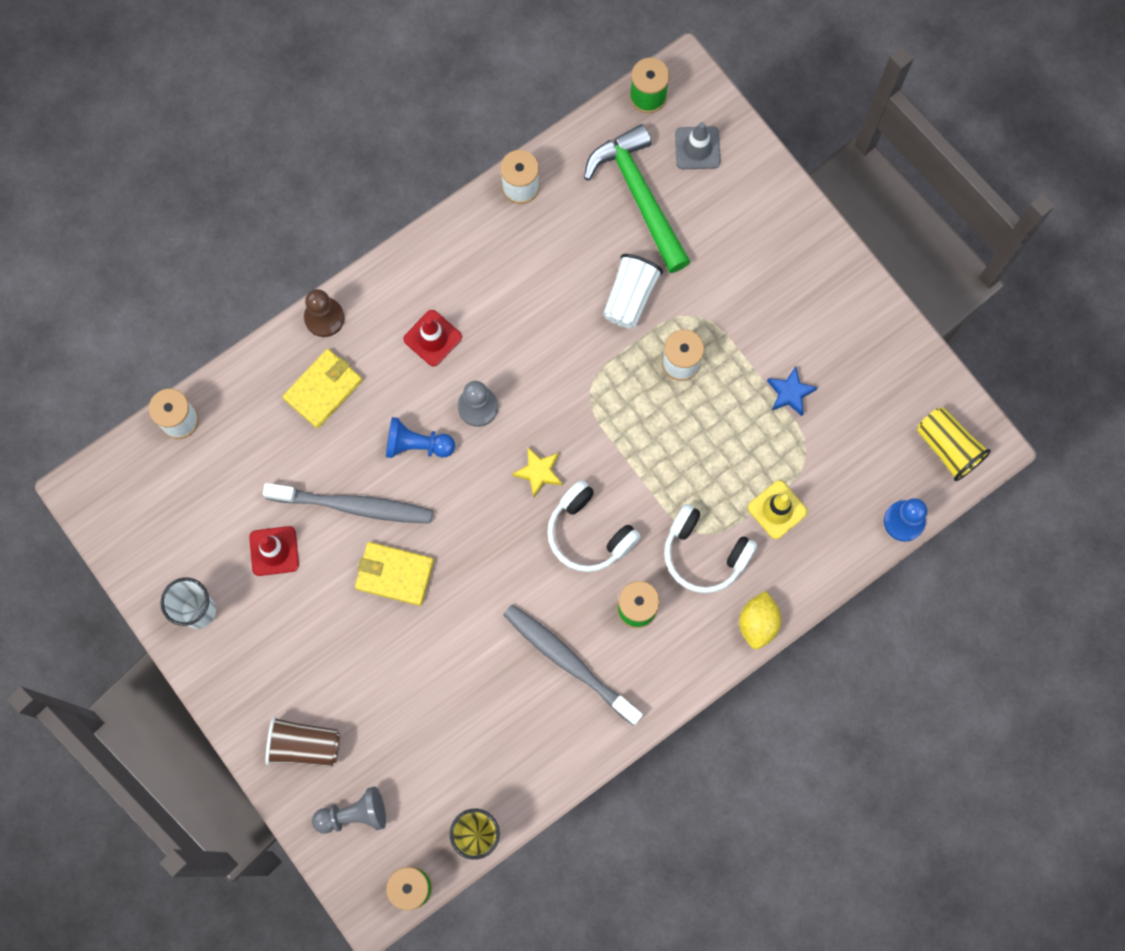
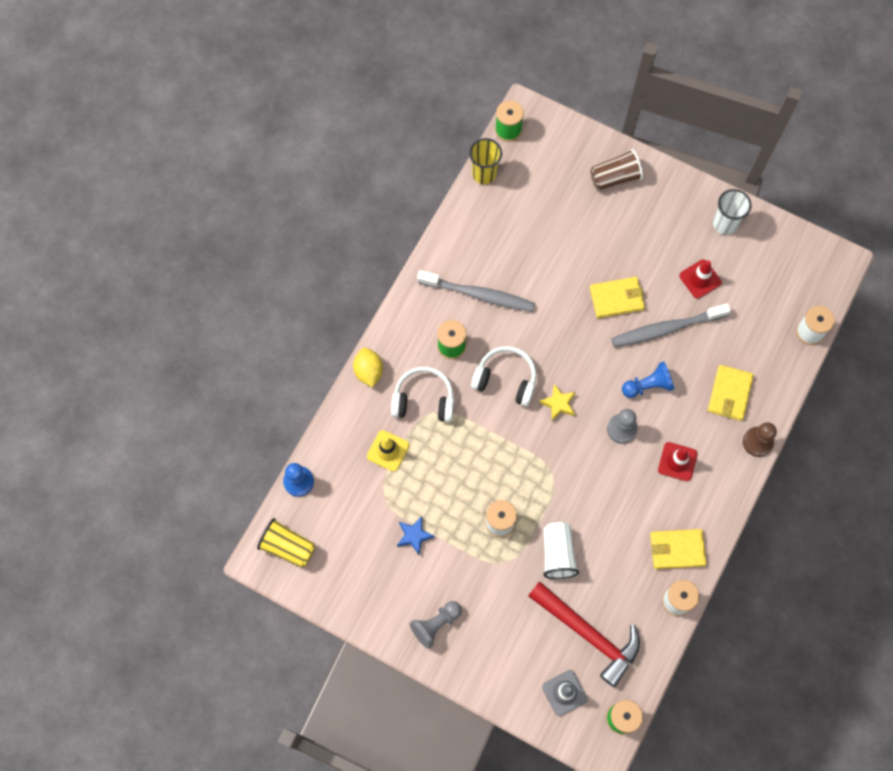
camera: 155 degrees right, 5 degrees down
(354, 814) = (564, 153): grey pawn -> grey pawn (436, 624)
(489, 240) = (677, 549): none -> yellow wallet
(639, 196) = (588, 634): green hammer -> red hammer

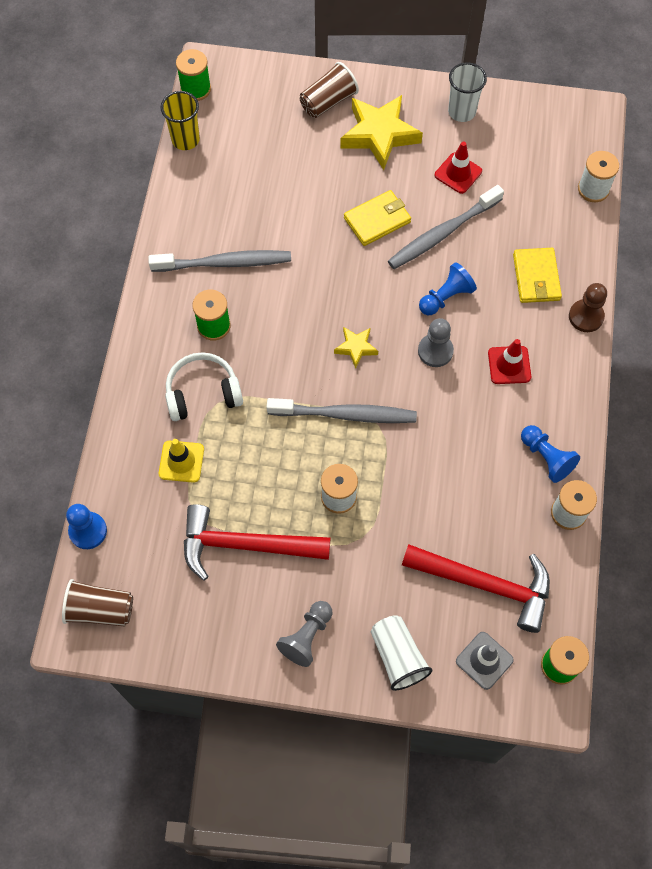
camera: 20 degrees left, 5 degrees down
(288, 547) = (100, 609): yellow cup -> brown cup
(368, 371) = (128, 383): yellow lemon -> none
(414, 535) = (245, 545): blue star -> red hammer
(505, 379) = (287, 341): white headphones -> none
(529, 457) = (345, 414): none -> grey toothbrush
(557, 554) = (416, 508): white cup -> white cup (398, 656)
(647, 222) = (379, 134): none -> yellow star
(677, 549) = (546, 458): yellow wallet -> blue pawn

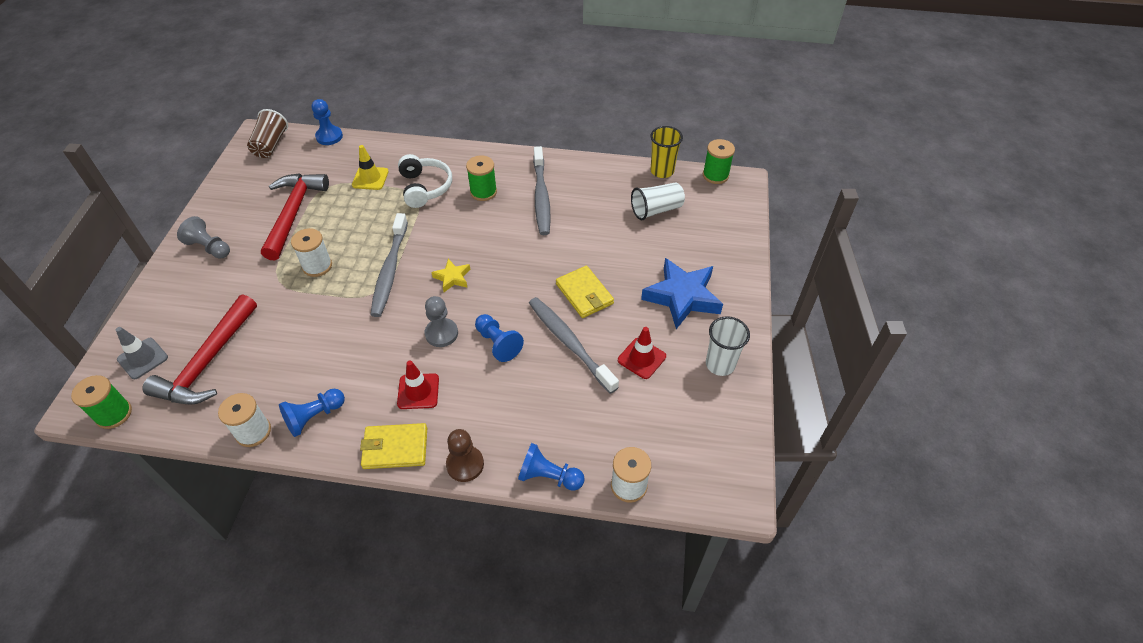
camera: 90 degrees right, 15 degrees down
(328, 102) = (716, 260): brown cup -> none
(379, 134) = (682, 297): yellow star -> blue star
(398, 656) = (171, 301): white cup -> white cup (656, 210)
(536, 277) = (515, 421): yellow wallet -> yellow wallet (395, 448)
(591, 249) = (549, 476): none -> blue pawn

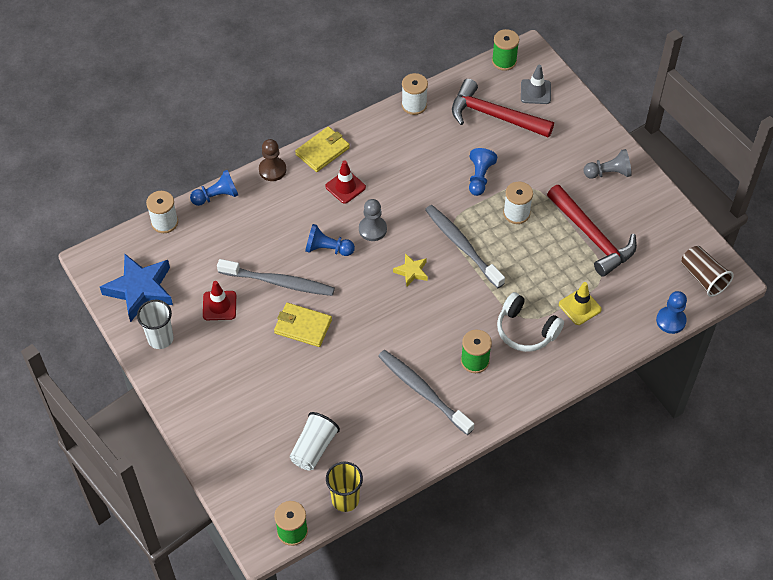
camera: 140 degrees right, 5 degrees up
(208, 362) = (494, 116): red hammer -> red hammer turned 45 degrees counterclockwise
(314, 417) = (390, 134): blue pawn -> blue pawn (479, 177)
(682, 297) = (227, 375): blue star -> blue star (140, 290)

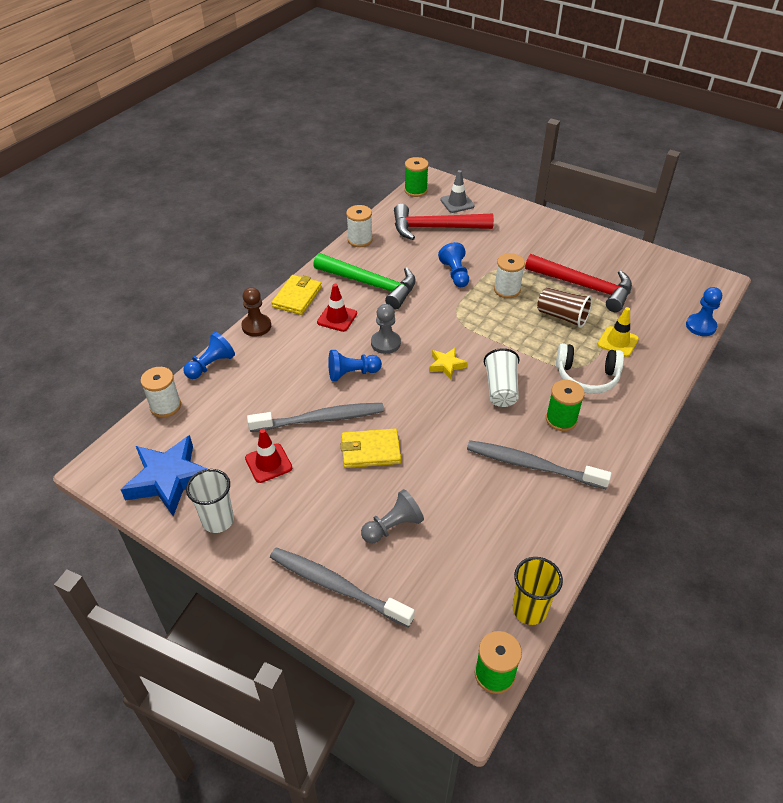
camera: 25 degrees left, 10 degrees down
(314, 448) = (459, 568): white cup -> white cup (501, 389)
(395, 161) = (370, 284): none -> green hammer
(462, 245) = (478, 329): grey toothbrush -> grey toothbrush (336, 586)
(608, 173) = (560, 239): grey pawn -> grey pawn (393, 526)
(703, 278) = (697, 286): brown cup -> brown cup (562, 316)

